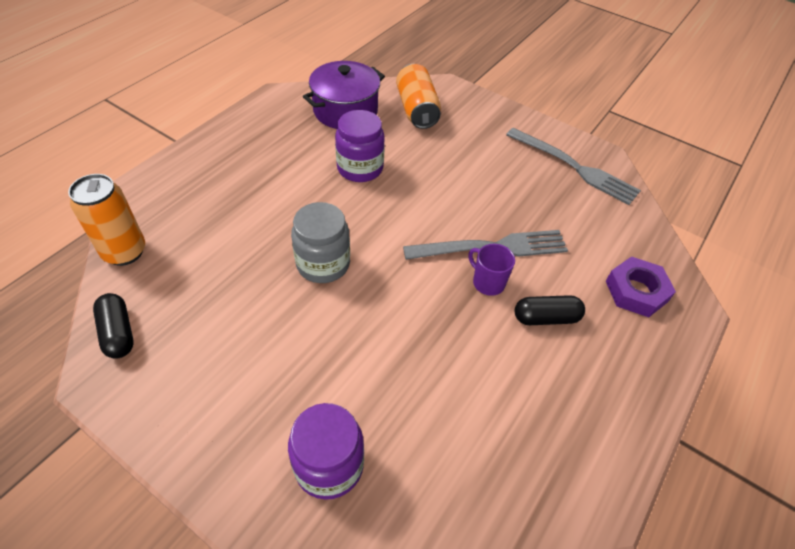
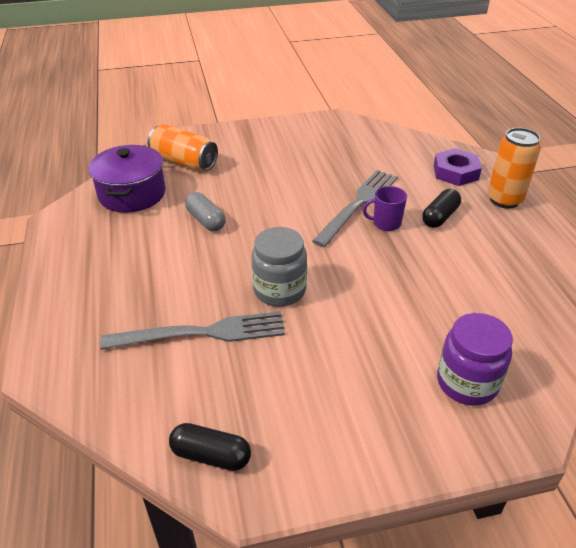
camera: 45 degrees left, 10 degrees down
(125, 252) = (116, 407): orange can -> orange can (504, 200)
(360, 168) = (206, 220): purple jar -> grey capsule
(574, 167) = (332, 134): grey fork -> grey fork (202, 333)

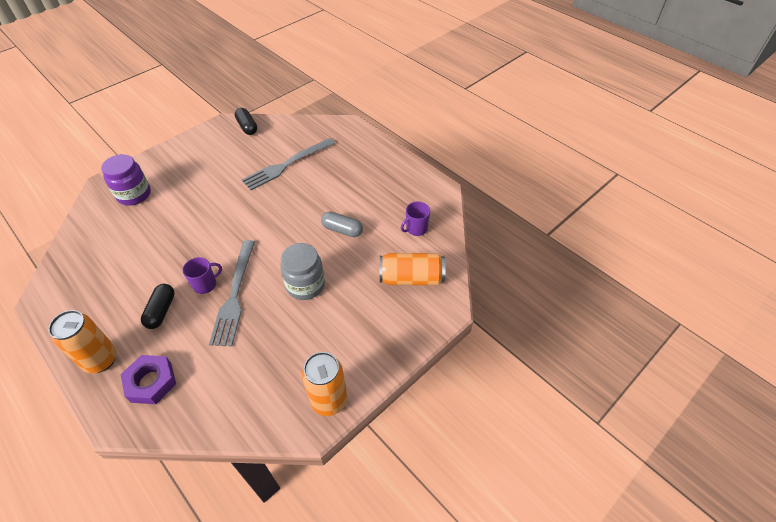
camera: 150 degrees right, 10 degrees up
(132, 194) = (416, 229): purple pot -> purple mug
(211, 455) = (247, 127): black capsule -> black capsule turned 75 degrees clockwise
(279, 290) = (258, 202): grey jar -> grey jar (305, 285)
(315, 124) = (329, 400): none -> orange can

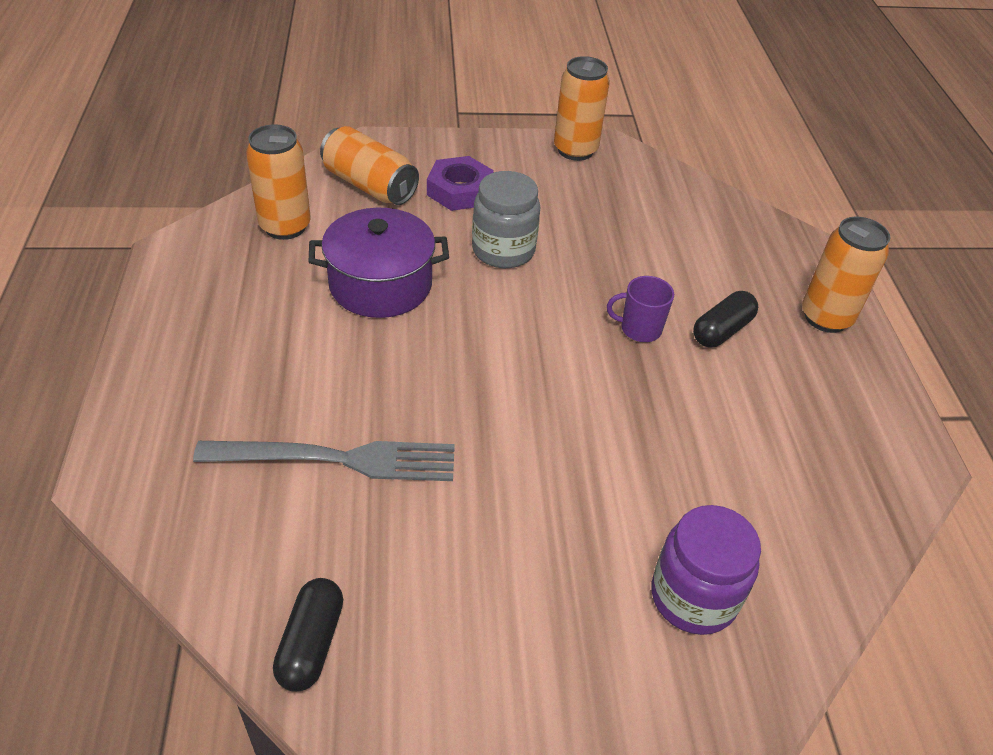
camera: 145 degrees left, 5 degrees down
(151, 382) = (764, 261): purple nut -> purple nut (460, 190)
(234, 295) = (607, 292): grey fork -> none
(342, 230) = (380, 284): grey capsule -> purple pot
(416, 229) = (285, 226): purple mug -> orange can

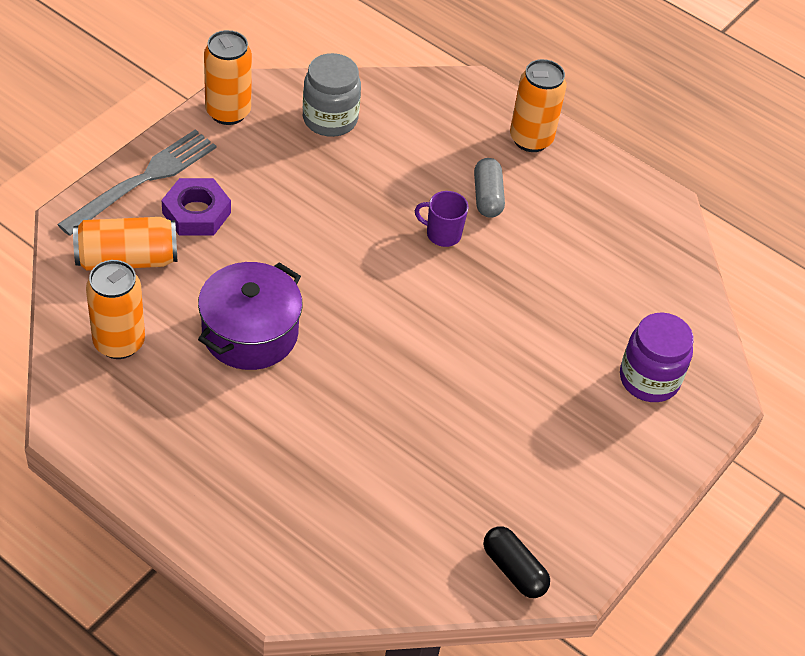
camera: 50 degrees left, 5 degrees up
(338, 459) = (390, 467): grey fork -> grey fork (143, 180)
(503, 250) = (291, 241): grey jar -> grey jar (330, 119)
(639, 329) = (442, 234): purple mug -> purple mug turned 60 degrees clockwise
(722, 330) = (487, 197): black capsule -> grey capsule

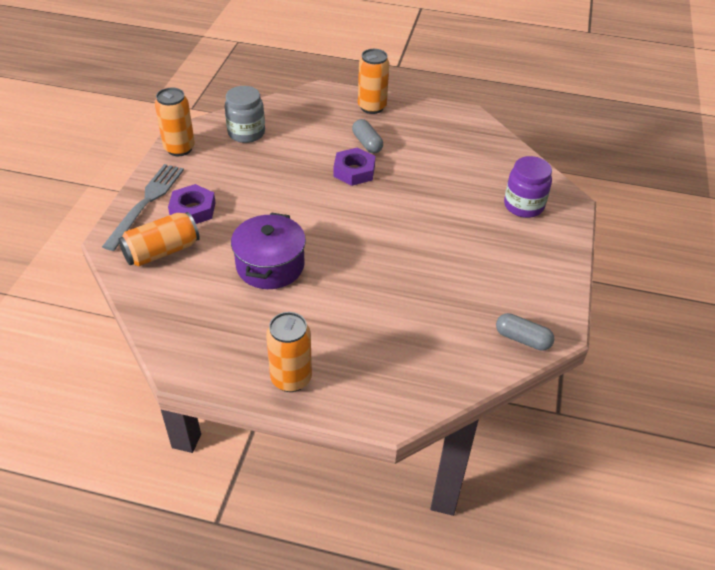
camera: 20 degrees left, 5 degrees down
(119, 342) = (186, 302): orange can -> orange can (291, 378)
(442, 234) = (354, 171): purple mug -> purple nut
(514, 570) = (522, 339): black capsule -> grey capsule

